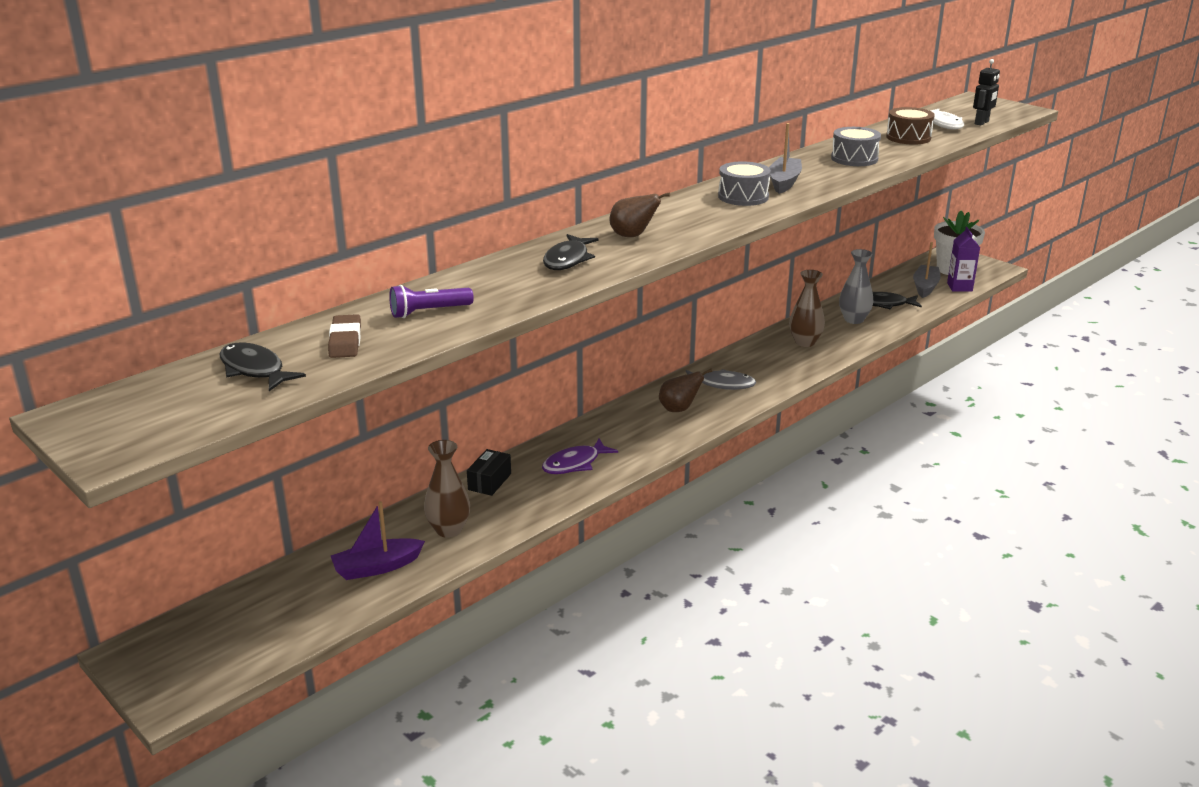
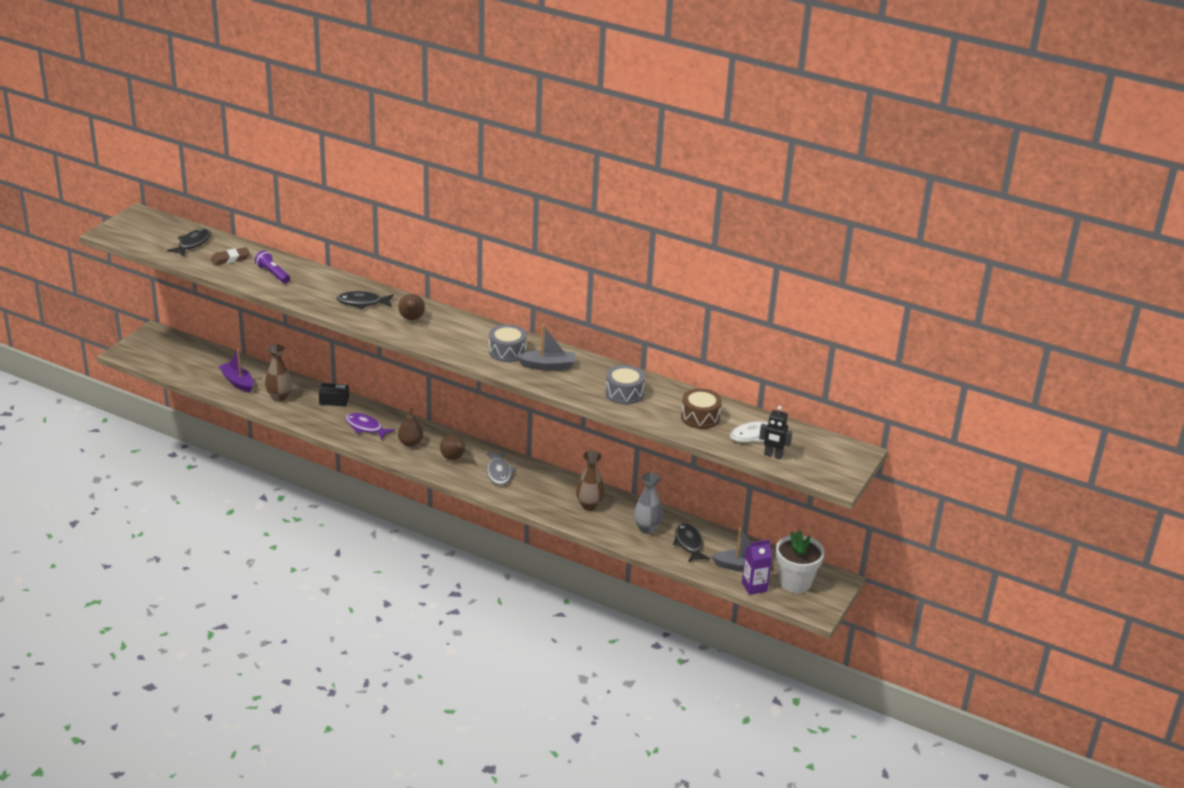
camera: 70 degrees right, 5 degrees up
(630, 434) = (410, 443): none -> brown pear

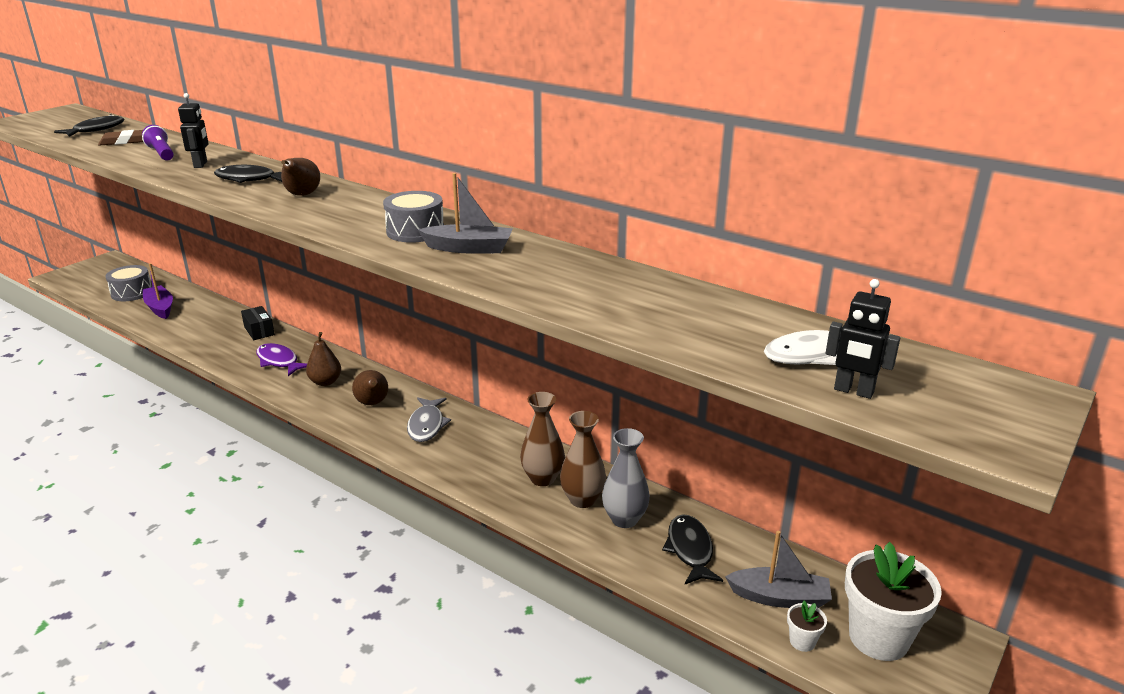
camera: 10 degrees right, 5 degrees down
(279, 397) = (196, 324): brown vase -> brown vase (582, 500)
(314, 287) = (201, 164): none -> black robot
(334, 400) = (259, 331): black box -> black box turned 45 degrees clockwise
(624, 393) = (580, 285): grey drum -> grey drum (132, 292)
(700, 417) = (709, 323): brown drum -> none
(754, 587) = (802, 641): purple carton -> white flower pot

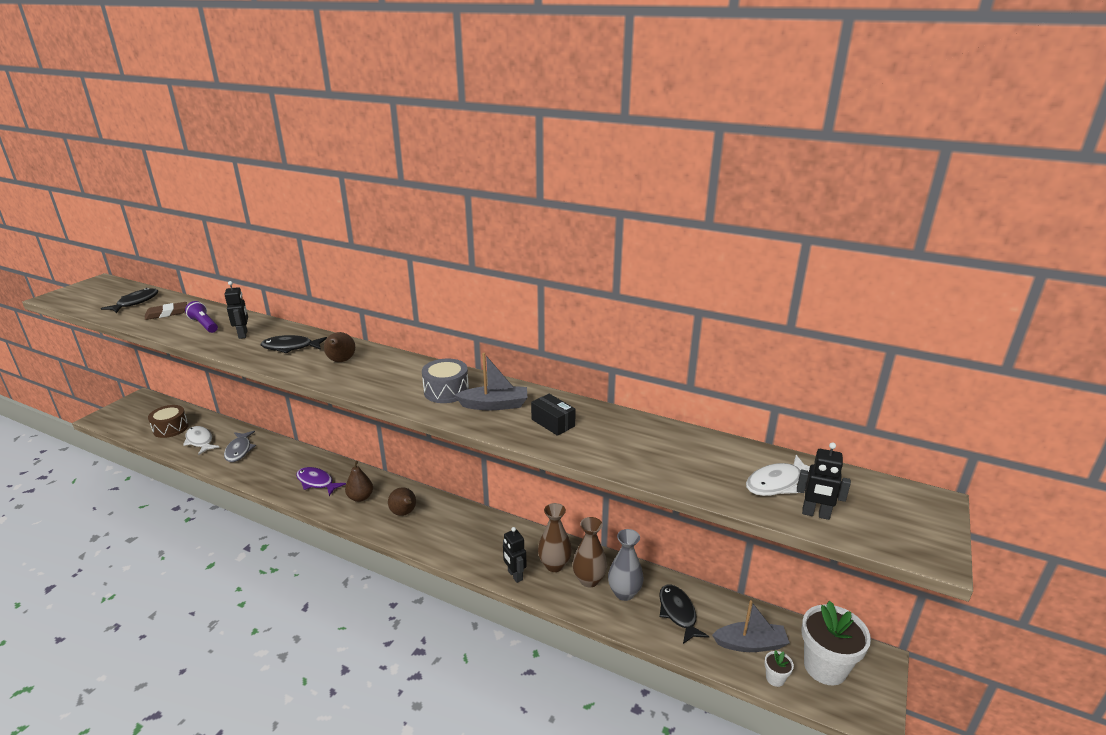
camera: 10 degrees left, 0 degrees up
(132, 292) = (171, 428): grey drum -> brown drum
(160, 308) = (200, 441): purple boat -> white fish
(259, 331) = (291, 455): black box -> black box (553, 423)
(427, 425) = (453, 528): grey fish -> grey fish (239, 450)
(488, 484) = (515, 575): none -> black robot

